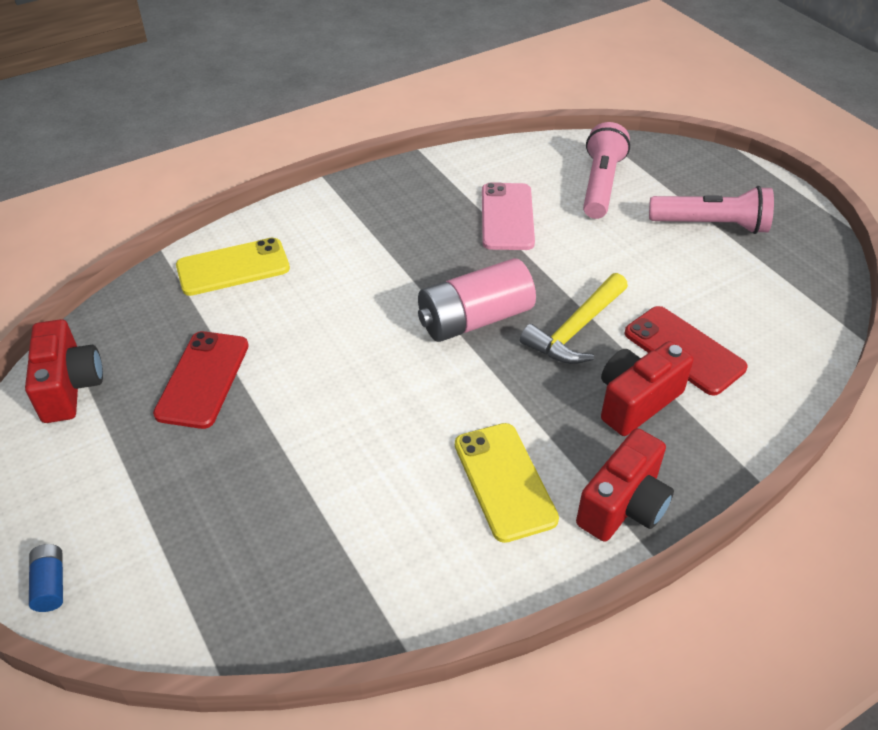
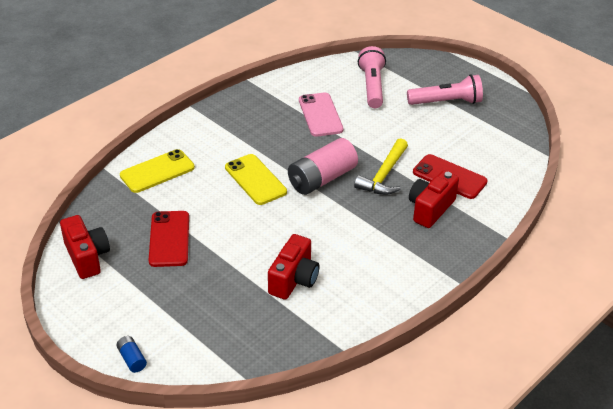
camera: 15 degrees left, 5 degrees down
(504, 481) = (370, 262): yellow phone -> yellow phone (255, 180)
(623, 505) = (439, 263): red camera -> red camera (294, 280)

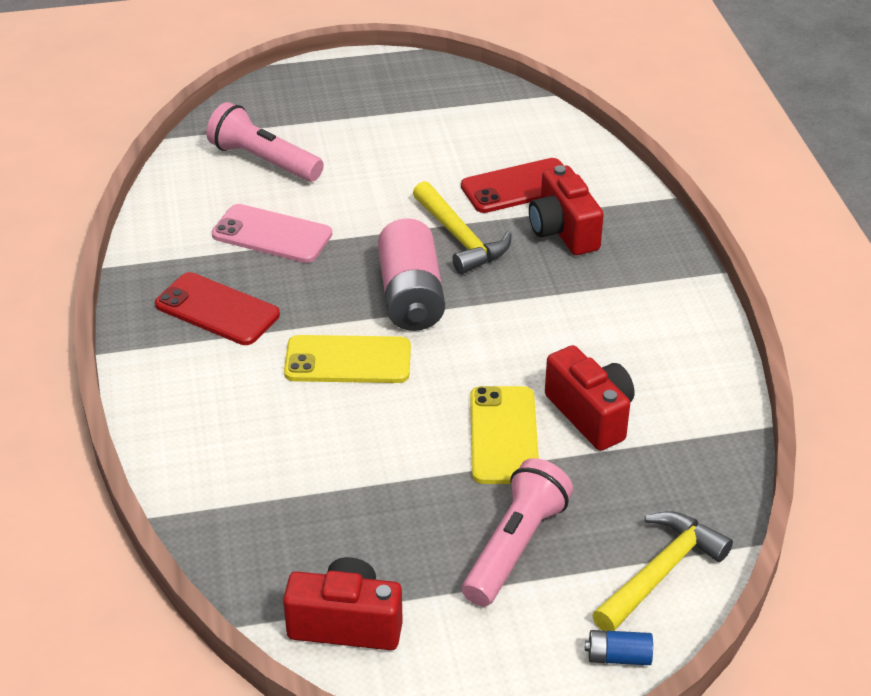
camera: 55 degrees left, 0 degrees up
(157, 171) = (220, 457): yellow phone -> yellow phone (504, 435)
(169, 239) = (392, 508): red phone -> red phone (217, 310)
(200, 352) = (660, 573): none -> yellow hammer
(446, 102) = (369, 117): pink flashlight -> pink flashlight (515, 546)

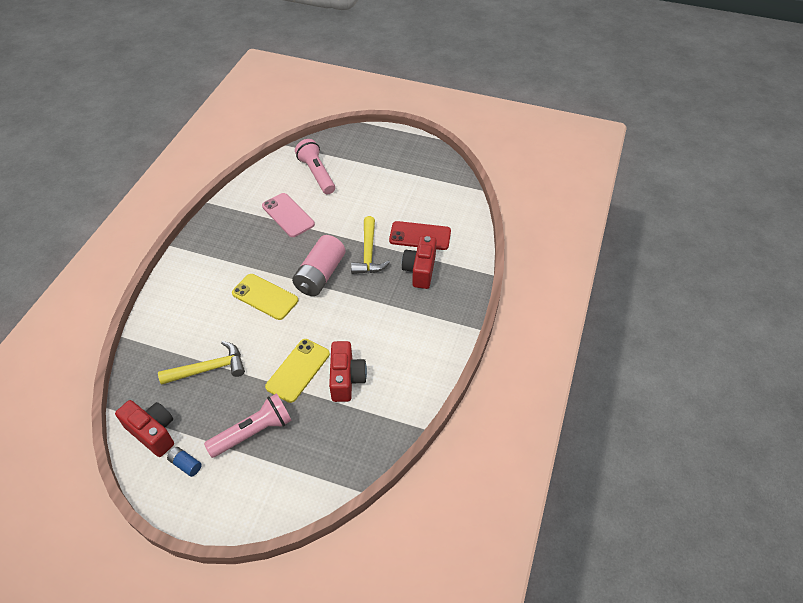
camera: 30 degrees right, 10 degrees up
(217, 310) = (233, 245): red phone -> none
(618, 657) = (248, 516): blue battery -> blue battery (186, 464)
(660, 573) = (304, 482): yellow hammer -> yellow hammer (209, 369)

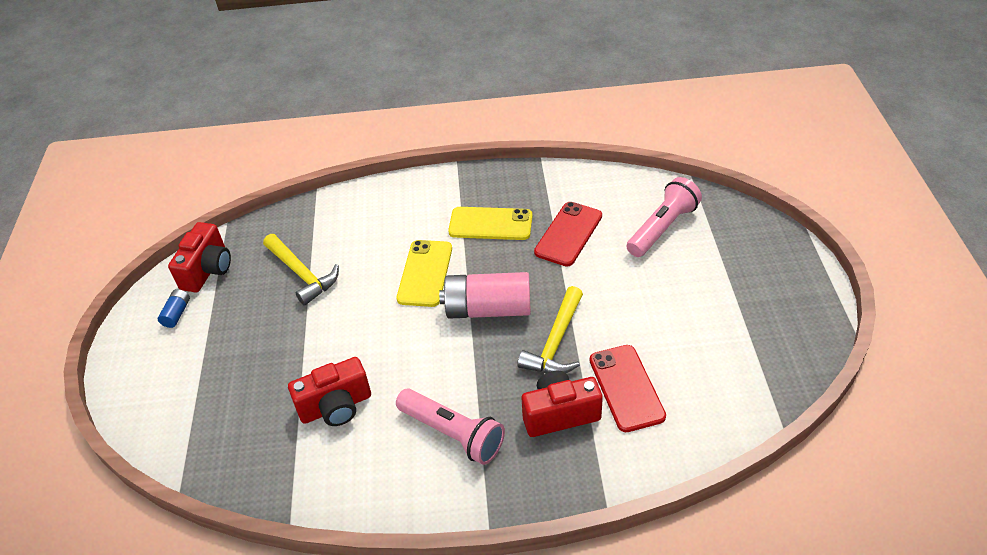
camera: 70 degrees right, 5 degrees down
(253, 432) = (232, 351): pink flashlight -> pink flashlight (453, 433)
(288, 215) = (568, 234): pink phone -> red phone
(298, 370) = (330, 353): yellow phone -> yellow phone (490, 224)
(368, 253) = (555, 342): yellow hammer -> yellow hammer turned 45 degrees counterclockwise

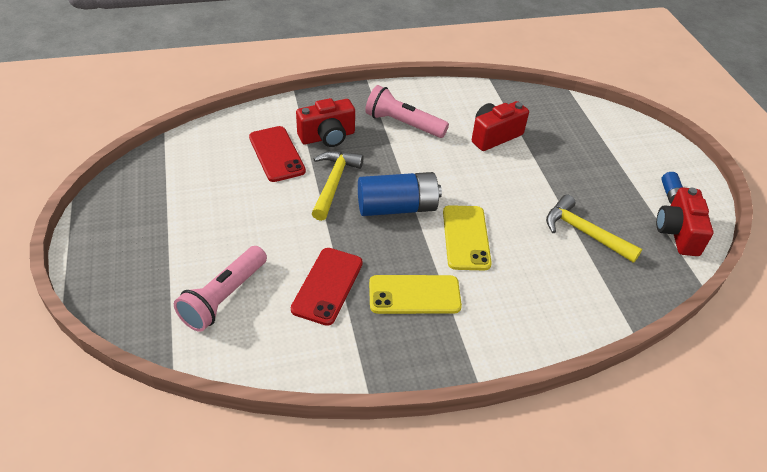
camera: 165 degrees right, 0 degrees up
(488, 309) = (397, 207): pink battery -> blue battery

